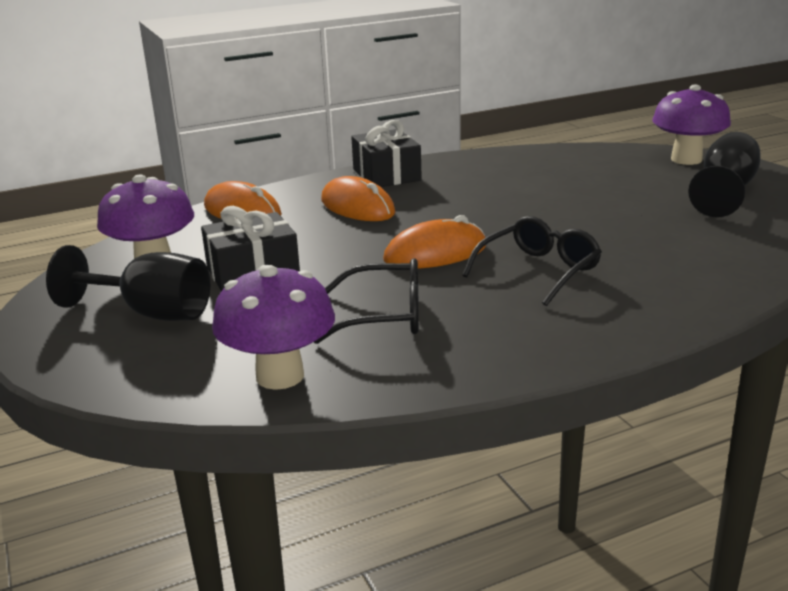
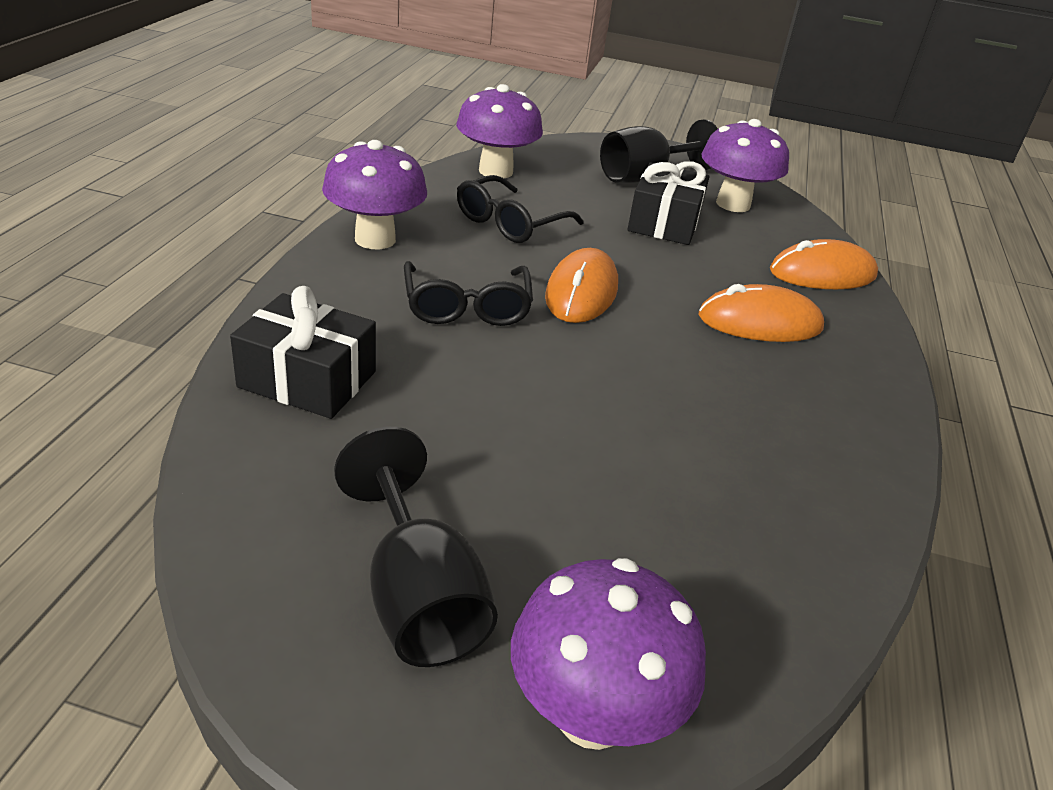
camera: 125 degrees right, 10 degrees up
(386, 175) = (858, 393): black gift -> black gift (307, 379)
(539, 344) = (375, 239): none -> purple mushroom

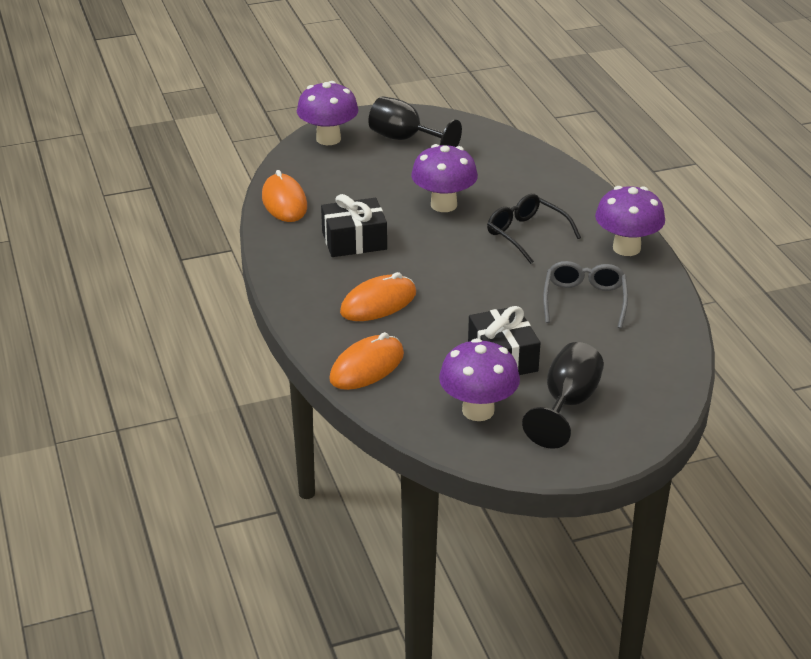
camera: 150 degrees right, 0 degrees up
(307, 379) = (535, 174): black gift -> black gift (354, 241)
(495, 171) = (659, 343): purple mushroom -> purple mushroom (443, 205)
(510, 223) = (584, 300): black glasses -> grey glasses
(581, 292) = (487, 272): orange mouse -> orange mouse (284, 202)

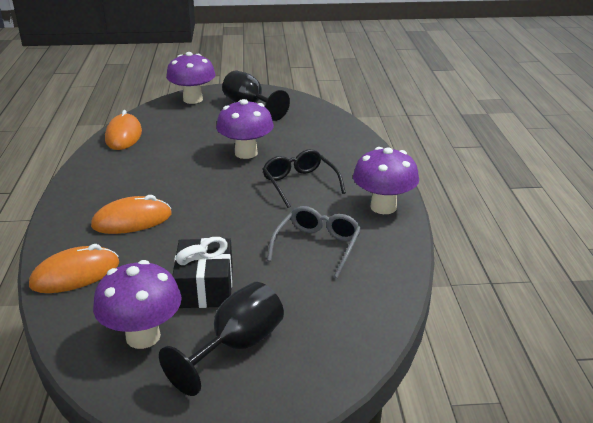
camera: 15 degrees right, 5 degrees down
(354, 241) = (153, 169): black gift -> none

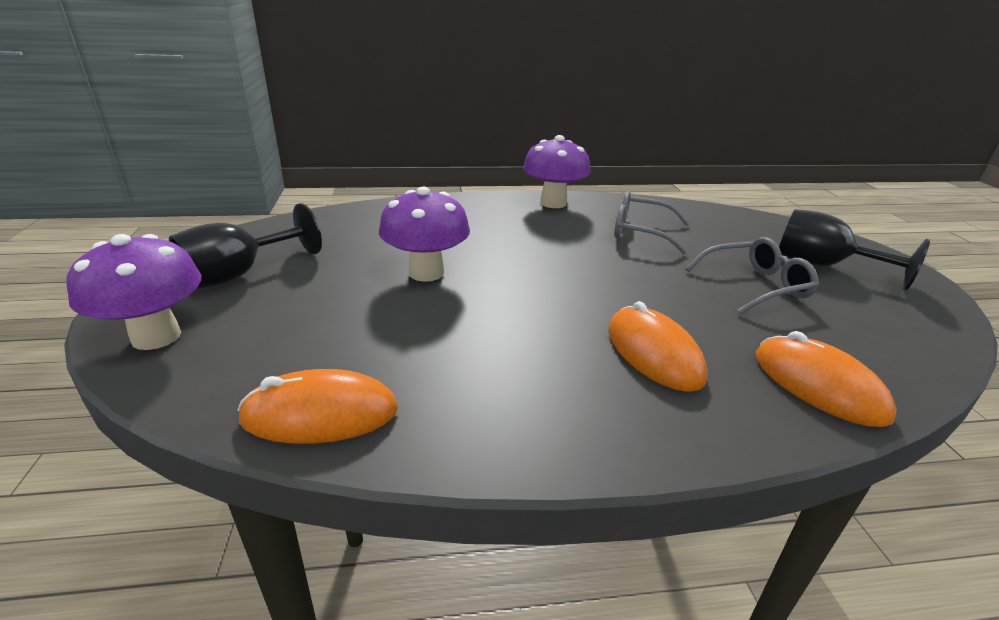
camera: 95 degrees left, 0 degrees up
(143, 336) = (866, 315): purple mushroom -> none
(205, 287) = (755, 285): black gift -> grey glasses
(300, 184) = (514, 238): black glasses -> none

